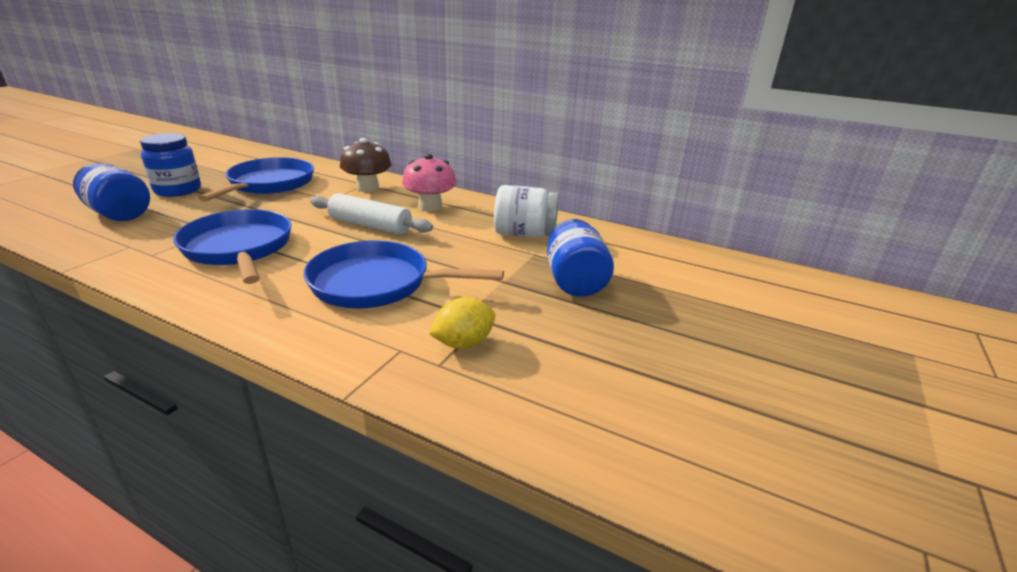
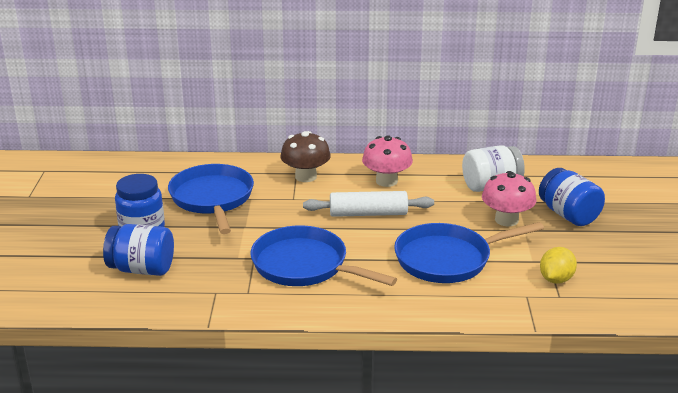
camera: 25 degrees left, 0 degrees up
(496, 266) = (506, 220): none -> pink mushroom

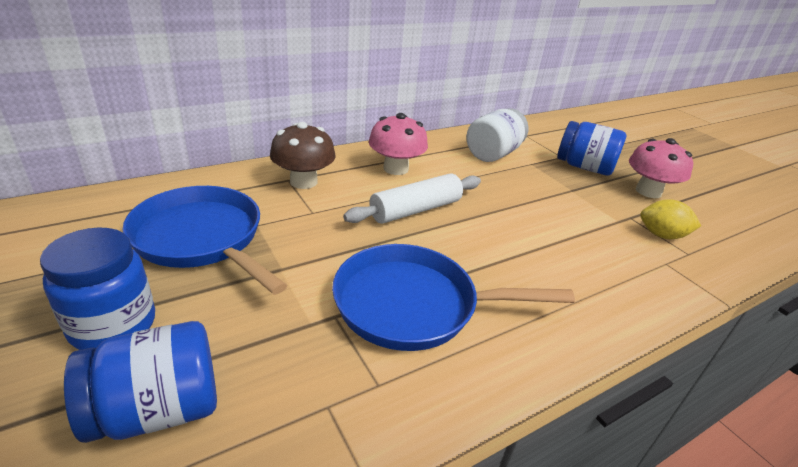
camera: 35 degrees left, 5 degrees up
(448, 259) = (551, 242): blue pan -> none
(506, 220) = (546, 184): pink mushroom -> pink mushroom (648, 191)
(556, 279) = (661, 235): yellow lemon -> yellow lemon turned 75 degrees counterclockwise

